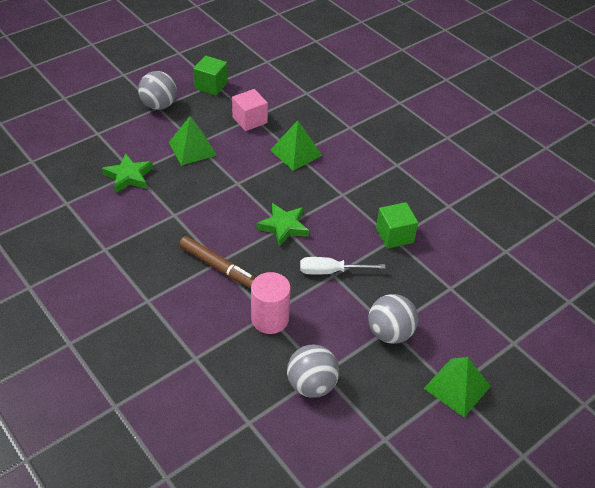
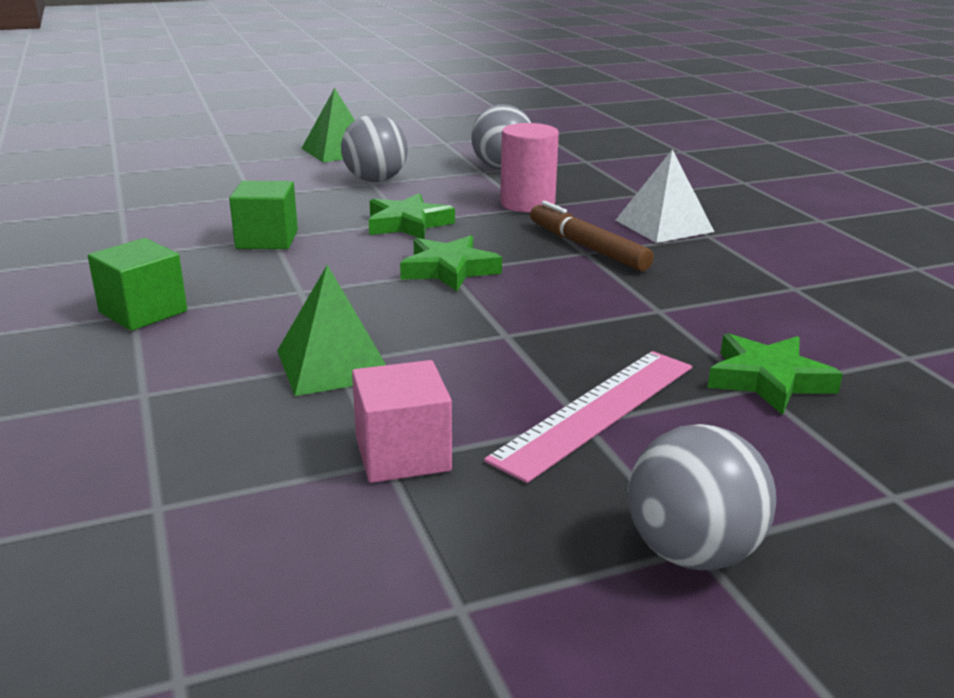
camera: 160 degrees left, 20 degrees down
(176, 307) = (663, 226): none -> white pyramid
(192, 148) = (596, 411): green pyramid -> pink ruler
(211, 85) = (478, 600): green cube -> green cube (143, 312)
(331, 271) = (408, 224): white screwdriver -> green star

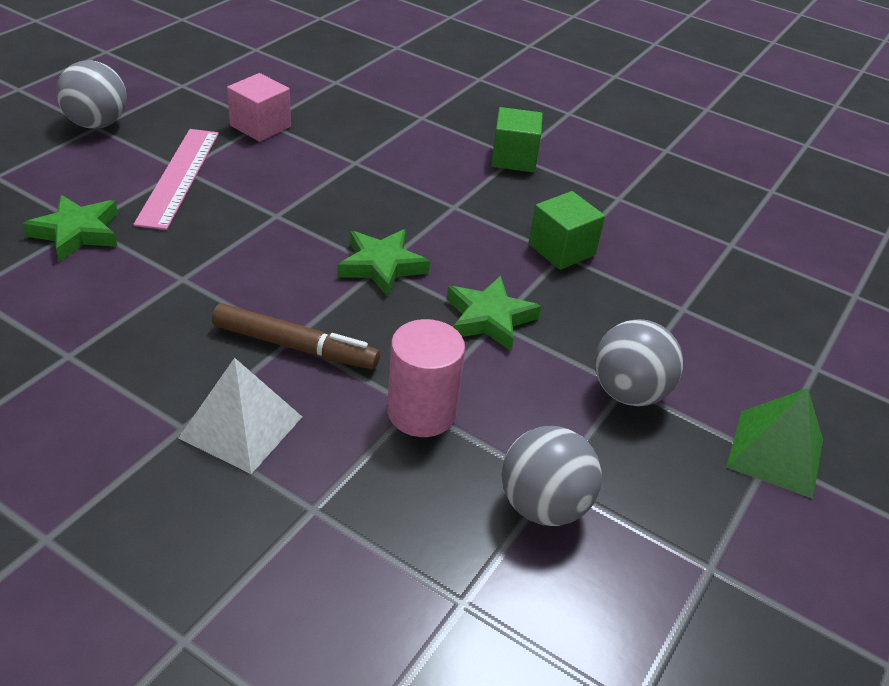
camera: 140 degrees right, 15 degrees up
(334, 364) = (354, 160): green pyramid -> none

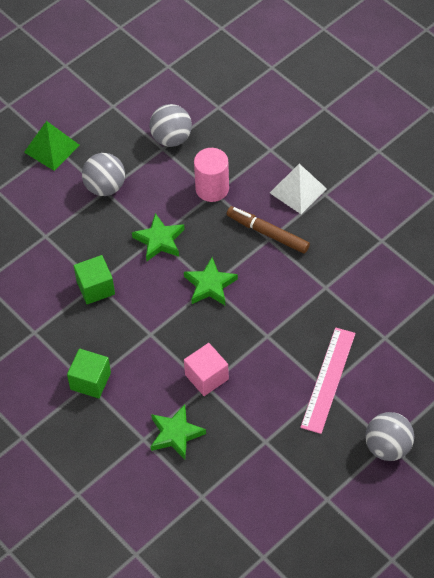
camera: 160 degrees left, 15 degrees up
(77, 232) = (388, 330): green star -> green star (176, 434)
(260, 126) = (269, 435): pink cube -> pink cube (206, 377)

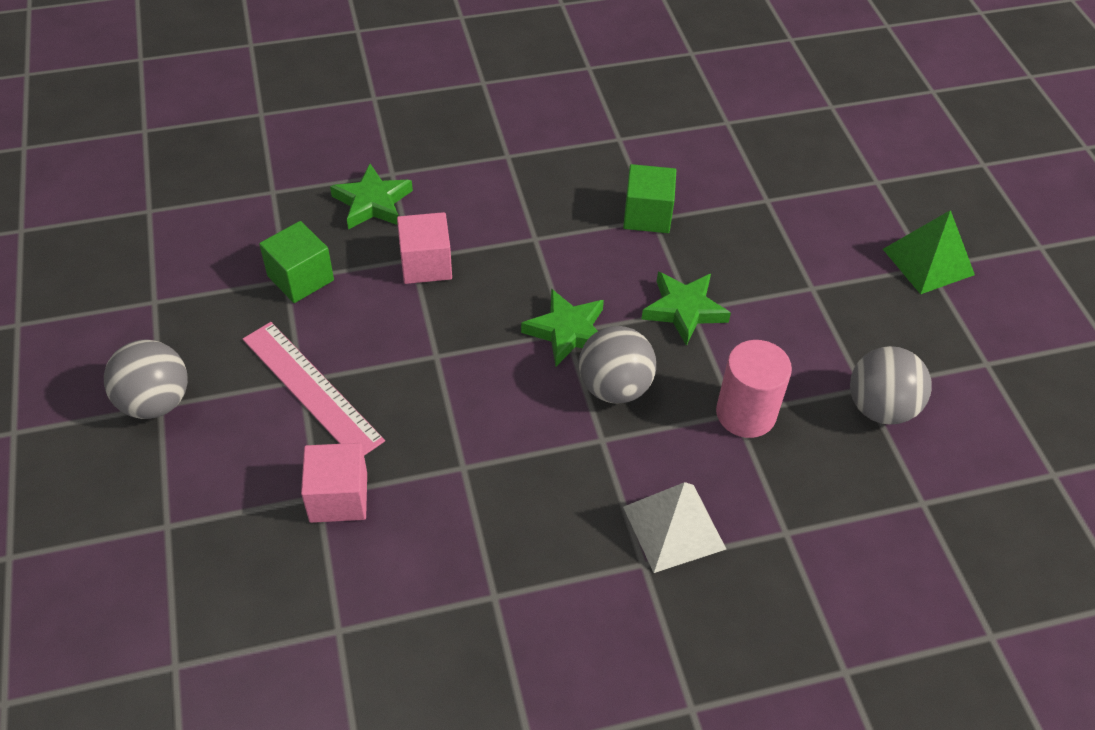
camera: 115 degrees right, 5 degrees down
(90, 381) = (510, 159): green cube -> green cube (300, 278)
(105, 187) = (820, 291): grey ball -> grey ball (614, 387)
(267, 233) = (614, 443): brown marker -> none
(379, 328) = (338, 497): none -> pink cube

